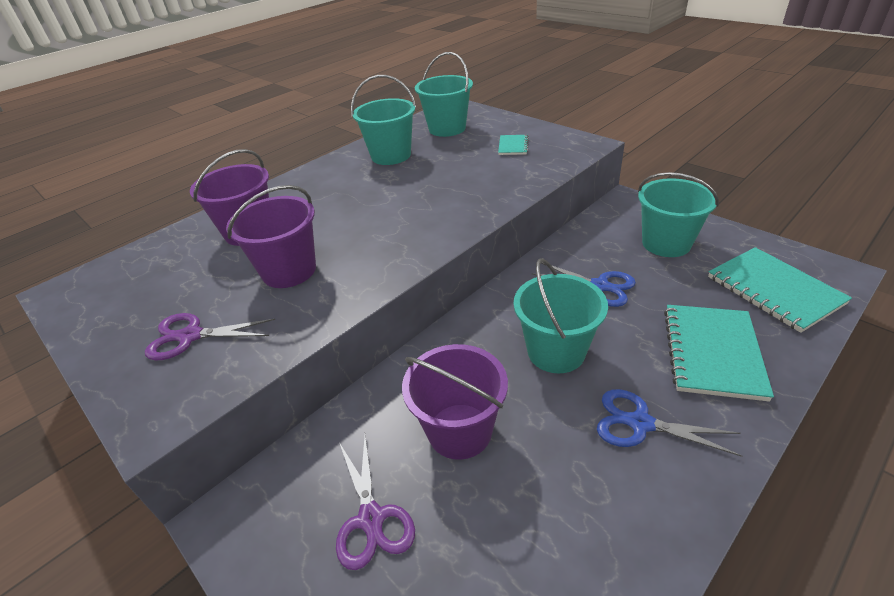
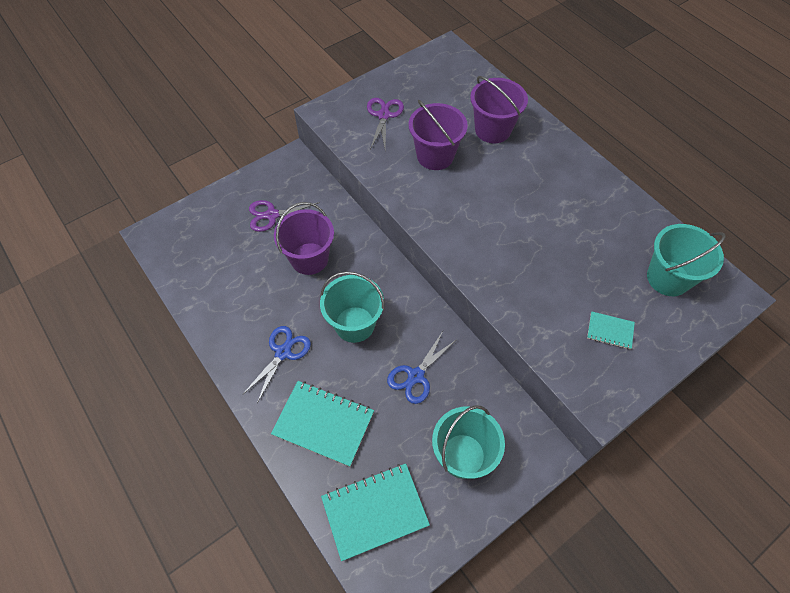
camera: 95 degrees right, 20 degrees up
(391, 155) = (607, 223): turquoise bucket -> none

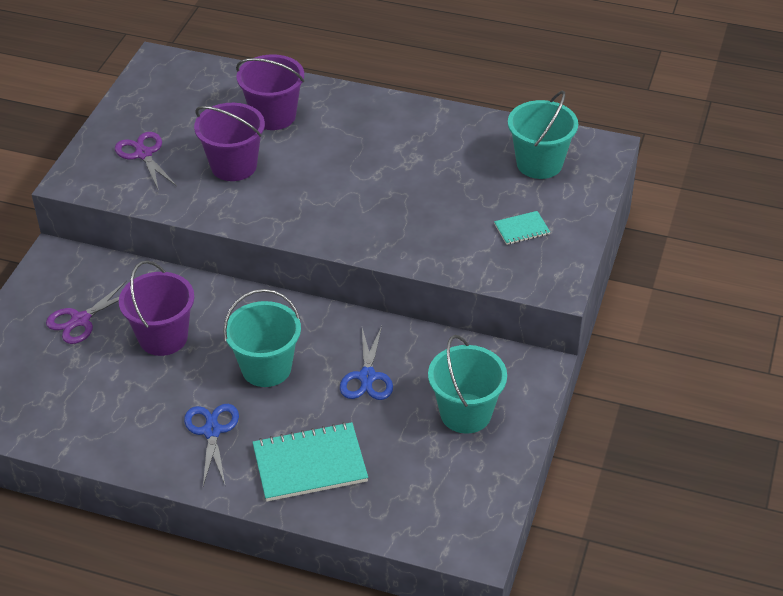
camera: 35 degrees left, 15 degrees down
(375, 511) = (421, 501): turquoise notebook -> none

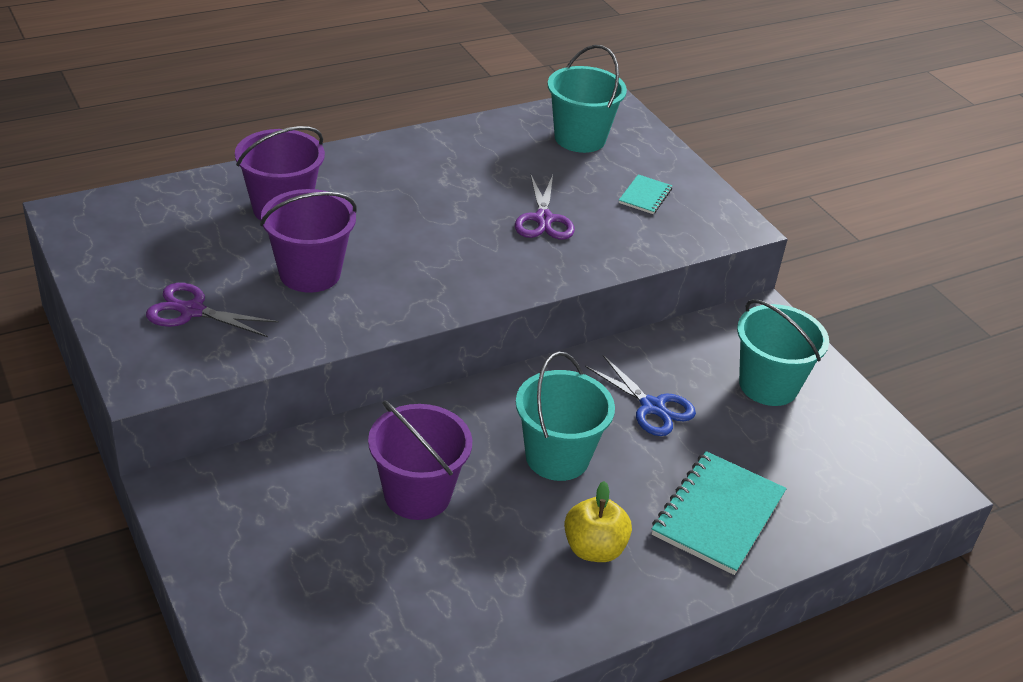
camera: 50 degrees left, 5 degrees down
(80, 320) = (303, 535): purple scissors -> purple scissors (543, 219)
(212, 431) = (594, 549): blue scissors -> yellow apple

